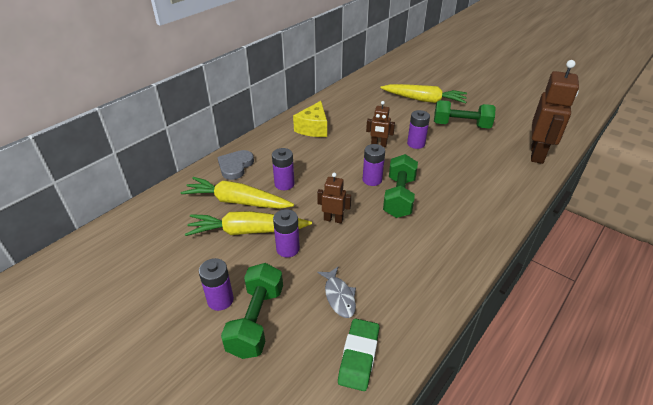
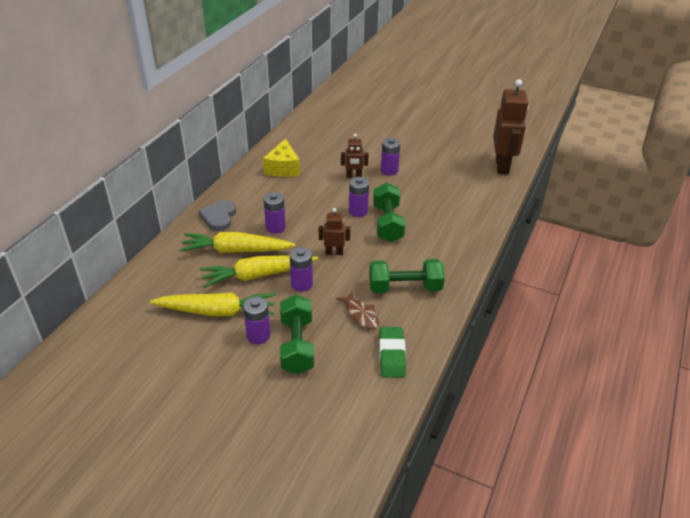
camera: 15 degrees left, 0 degrees up
(339, 296) = (361, 314): grey fish -> brown fish
(424, 100) = (385, 124): yellow carrot -> yellow carrot (217, 311)
(461, 125) = (427, 146): green dumbbell -> green dumbbell (405, 287)

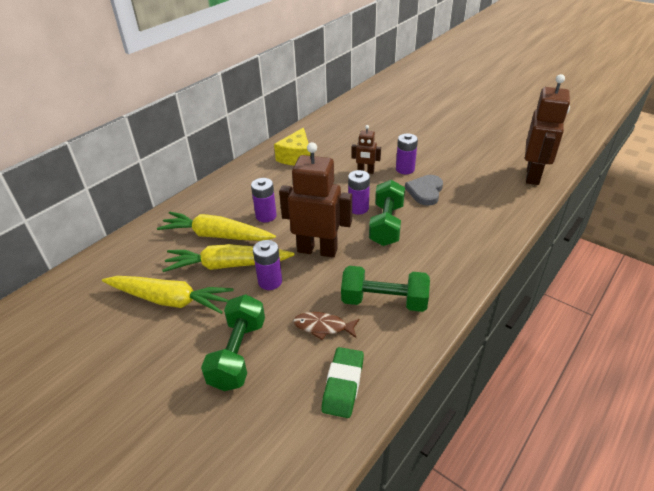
camera: 15 degrees right, 0 degrees up
(219, 217) = (214, 199): grey heart -> grey heart (425, 192)
(258, 335) = (201, 335): purple battery -> none
(334, 252) = (317, 250): brown robot -> brown robot, size x1.98
(361, 314) = (323, 327): brown fish -> brown fish turned 120 degrees clockwise

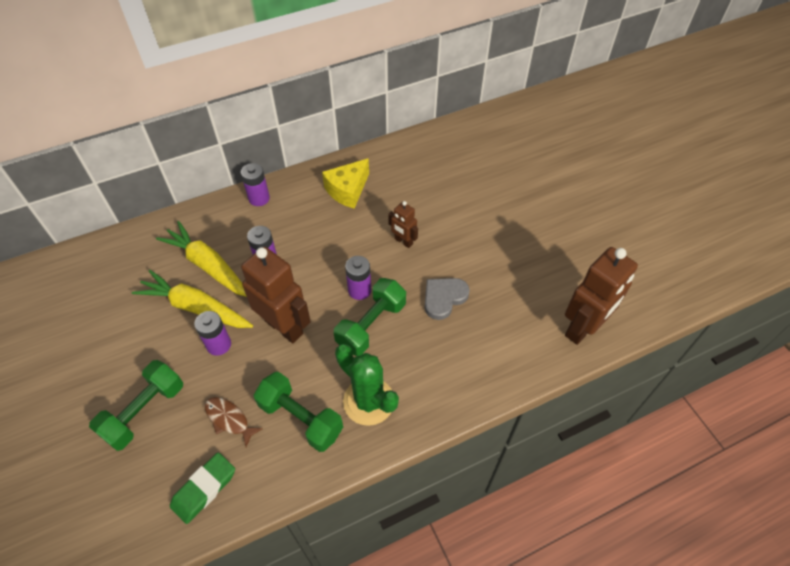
camera: 25 degrees right, 15 degrees up
(170, 300) = (126, 325): yellow carrot -> none
(405, 169) = (447, 256): purple battery -> purple battery (259, 198)
(428, 269) = (368, 401): none -> green cactus

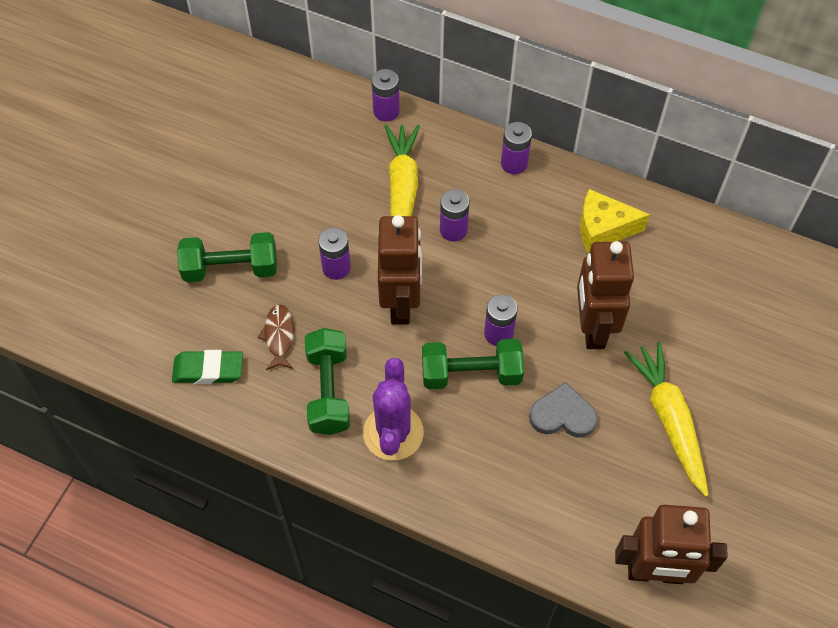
camera: 50 degrees right, 5 degrees up
(145, 233) = (386, 111): none -> purple battery
(195, 307) = (353, 218): yellow carrot -> yellow carrot (669, 420)
(368, 401) = (393, 433): green cactus -> purple cactus
(403, 241) = (592, 327): brown robot -> brown robot, size x1.98

